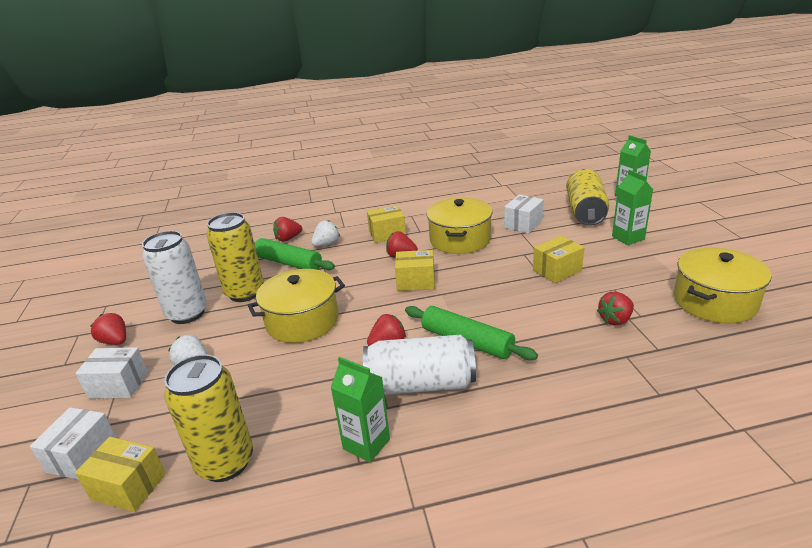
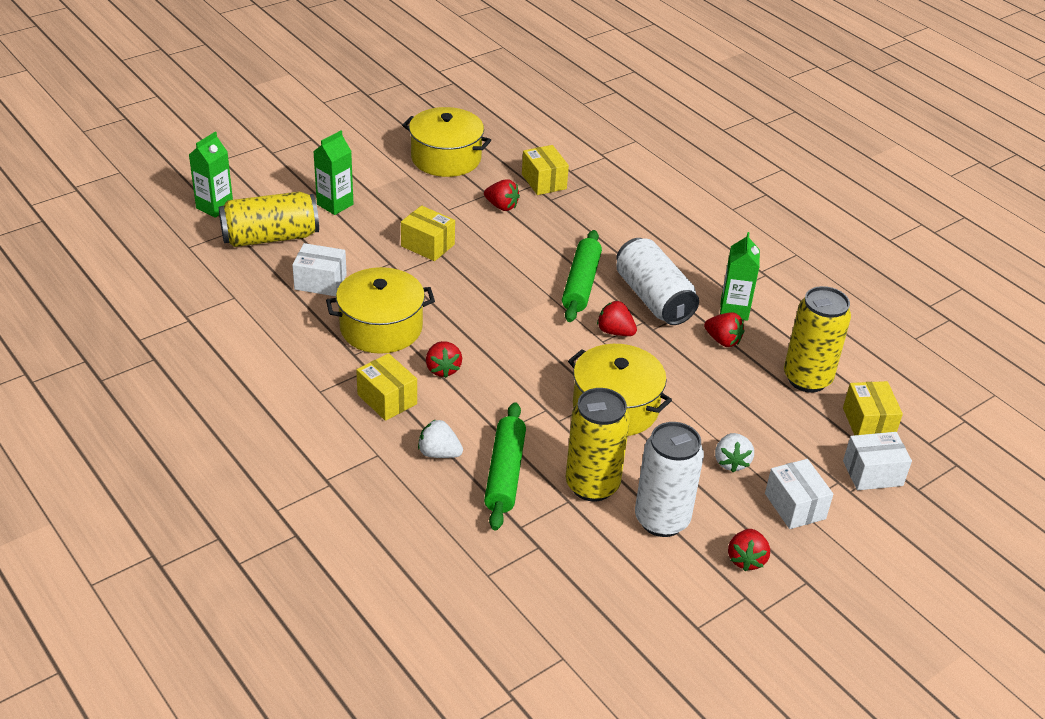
camera: 120 degrees left, 10 degrees up
(288, 239) = (438, 505): red strawberry -> red strawberry (723, 340)
(416, 281) = (495, 341): yellow box -> yellow box (544, 181)

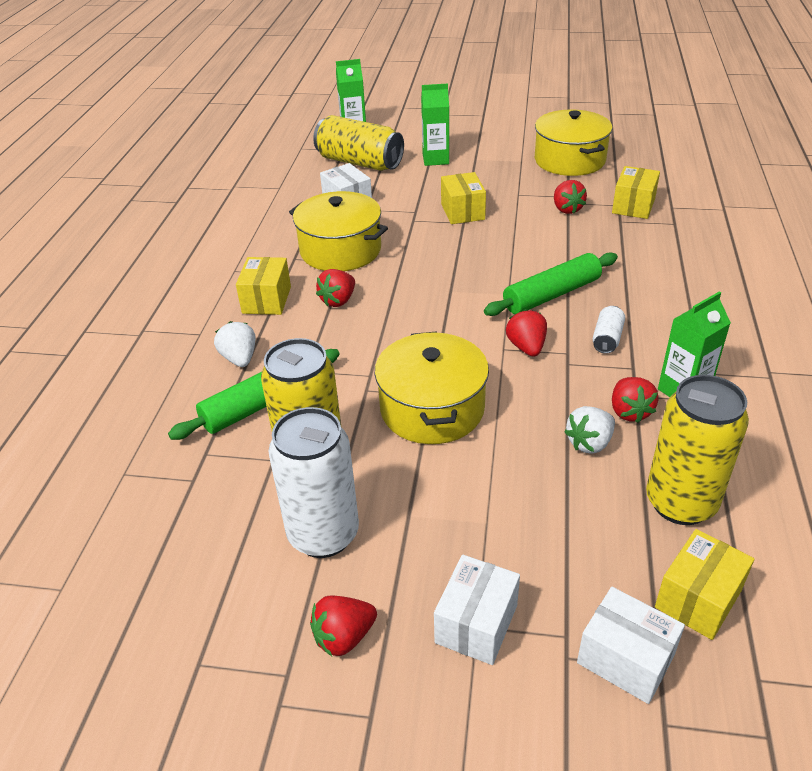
camera: 50 degrees right, 0 degrees up
(653, 298) = (607, 339): white can -> white can, size x0.45
(731, 462) = (471, 529): white strawberry -> white strawberry (589, 443)

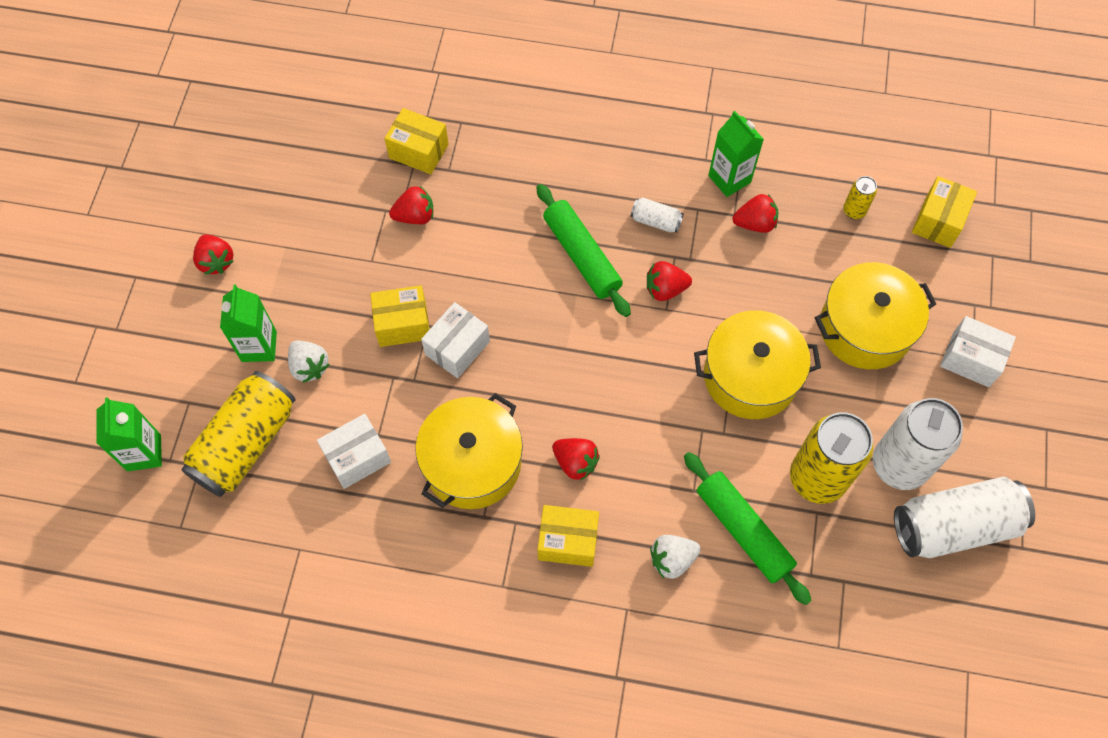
camera: 90 degrees left, 25 degrees up
(239, 587) = (954, 526): none -> white can
(344, 637) = (990, 447): red strawberry -> red strawberry (216, 261)
(569, 160) = (296, 194): yellow pot -> yellow pot (865, 328)
(589, 443) = (792, 259): white strawberry -> white strawberry (309, 367)
(625, 659) = (988, 273): white box -> white box (457, 348)
(680, 503) = (854, 211): yellow can -> yellow can, size x0.45
(698, 598) = (938, 221): yellow box -> yellow box turned 75 degrees clockwise

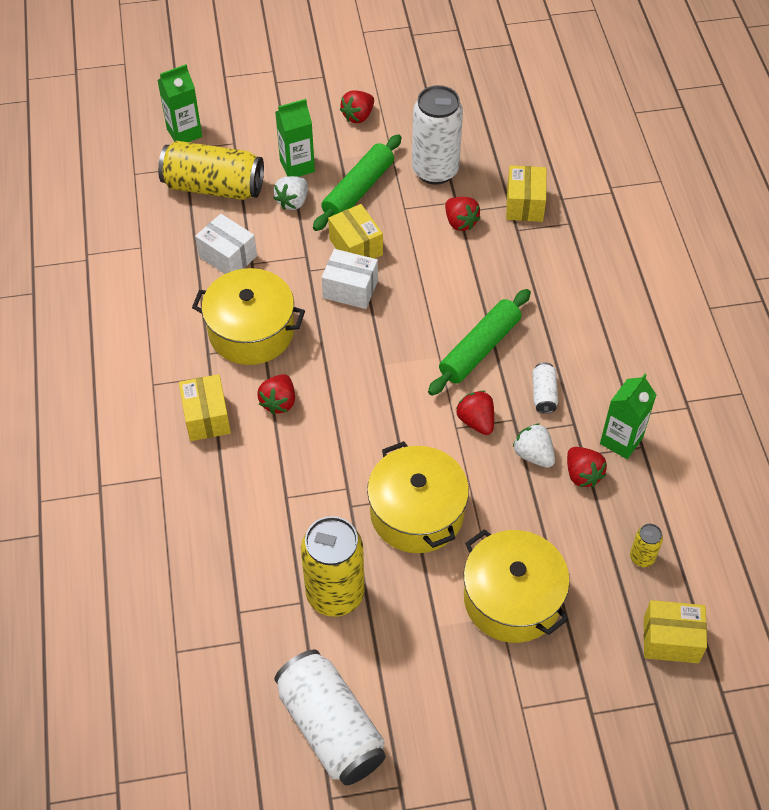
camera: 70 degrees right, 10 degrees down
(672, 559) = (216, 498): white strawberry -> white strawberry (533, 455)
(743, 531) = (261, 546): green rolling pin -> green rolling pin (358, 190)
(899, 465) = (376, 663): white can -> white can (435, 170)
(971, 359) = (521, 706): white box -> none

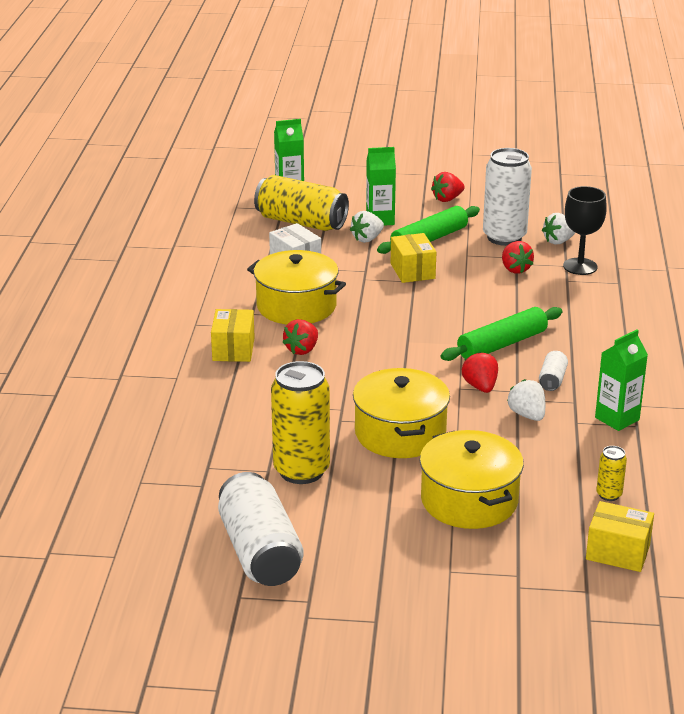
camera: 15 degrees right, 25 degrees down
(350, 289) = (396, 294): white box -> none
(492, 166) = (559, 241): none -> white strawberry
(524, 204) = (580, 266): yellow box -> black goblet
(582, 474) = (570, 434): red strawberry -> none

